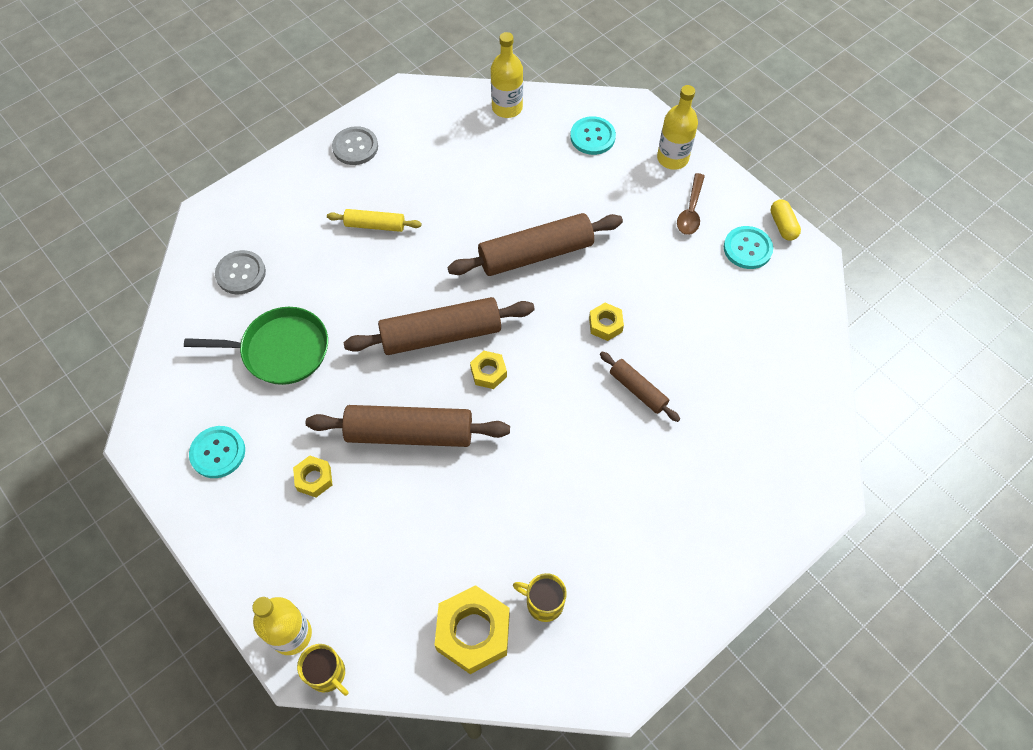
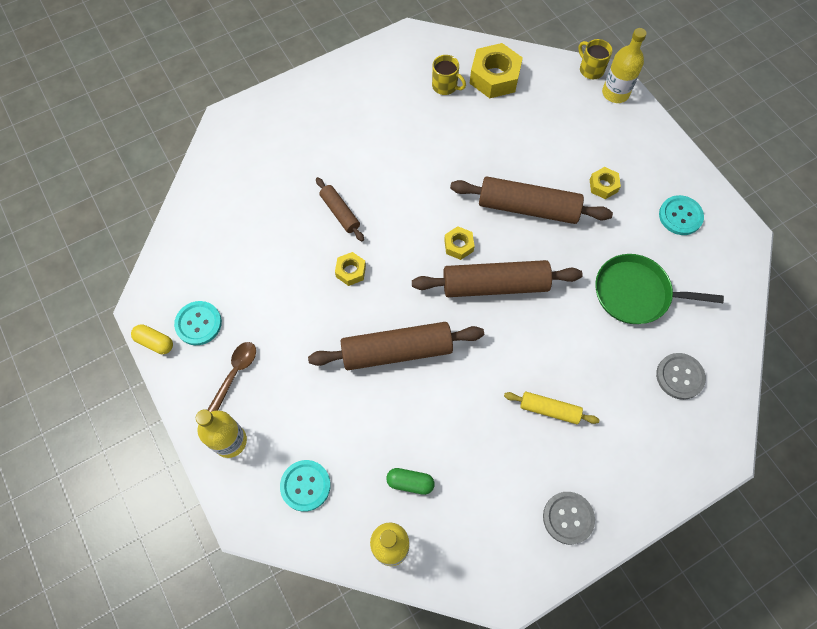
camera: 170 degrees left, 5 degrees up
(499, 152) = (410, 482): none -> green capsule
(782, 225) = (155, 342): yellow capsule -> yellow capsule turned 60 degrees counterclockwise

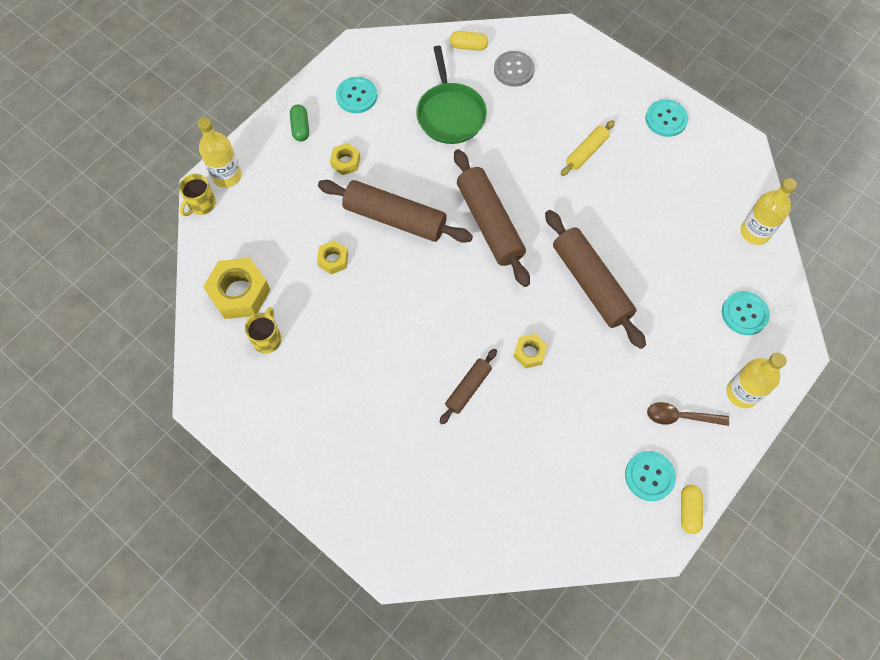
camera: 110 degrees left, 0 degrees up
(410, 482) = (698, 235): green capsule -> green capsule (300, 128)
(458, 245) = (461, 266): yellow nut -> yellow nut (333, 260)
(528, 208) = (395, 218): brown rolling pin -> brown rolling pin turned 60 degrees counterclockwise
(549, 410) = (586, 152): yellow rolling pin -> yellow rolling pin turned 45 degrees clockwise
(568, 518) = (666, 119): grey button -> turquoise button
(724, 341) = (468, 46): none -> yellow capsule

